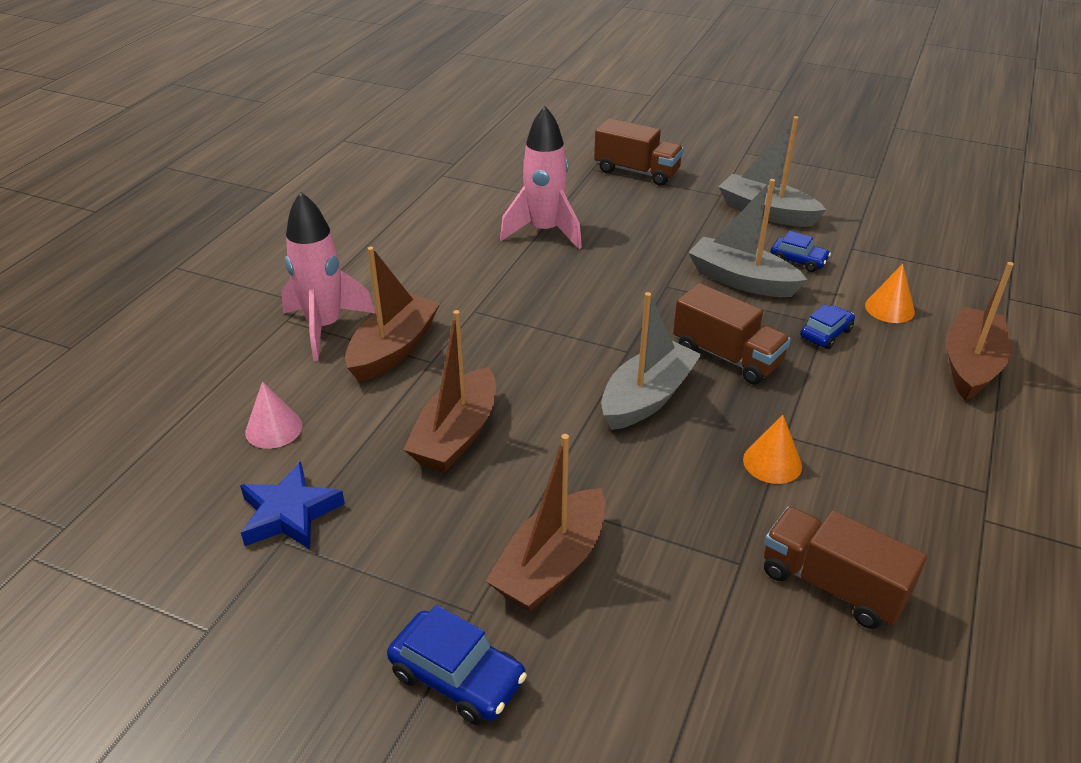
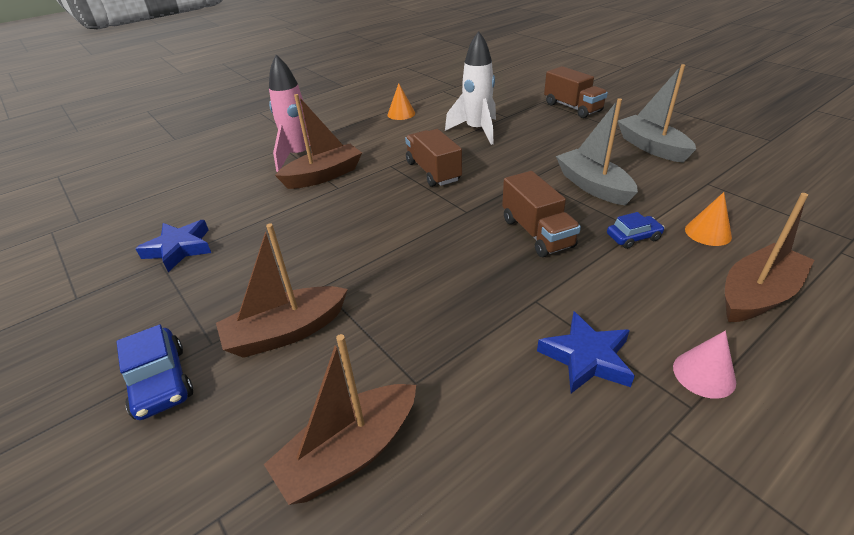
camera: 30 degrees right, 0 degrees up
(274, 429) = (220, 201): pink cone -> pink cone (704, 374)
(456, 435) = (310, 232): brown boat -> brown boat (350, 453)
(544, 232) = (477, 131): pink rocket -> white rocket
(647, 398) = (452, 244): grey boat -> none
(772, 462) = (507, 316): orange cone -> orange cone (401, 114)
(798, 260) = (652, 183): blue car -> none
(832, 585) = (474, 430): brown truck -> brown truck (433, 171)
(874, 478) = (586, 357): none -> blue star

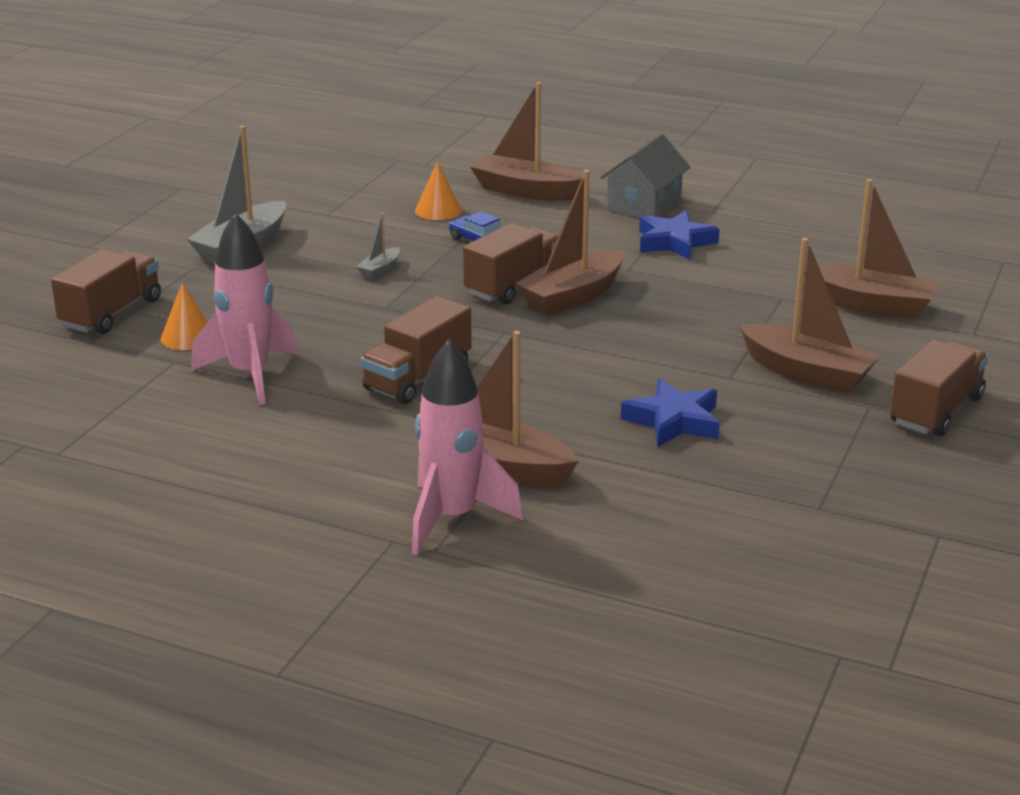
camera: 120 degrees left, 10 degrees down
(160, 382) = (936, 411): blue car -> brown truck
(179, 249) = (781, 508): blue star -> blue star (674, 421)
(401, 114) = (205, 469): orange cone -> orange cone (188, 337)
(477, 131) = (250, 375): white rocket -> pink rocket
(501, 255) = (572, 296): none -> brown boat
(593, 186) = (380, 269): grey boat -> grey boat, size x0.46
(704, 374) = (644, 205): pink cone -> grey house

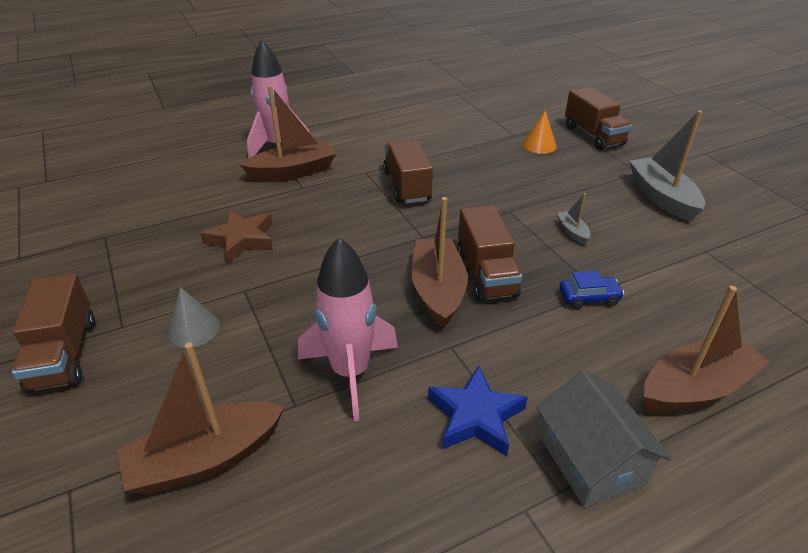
camera: 130 degrees right, 10 degrees up
(250, 375) = (474, 147): pink rocket -> pink rocket (350, 373)
(438, 210) = (676, 308): orange cone -> none
(674, 421) = (241, 240): blue star -> brown star
(807, 373) = (193, 329): brown boat -> grey cone

